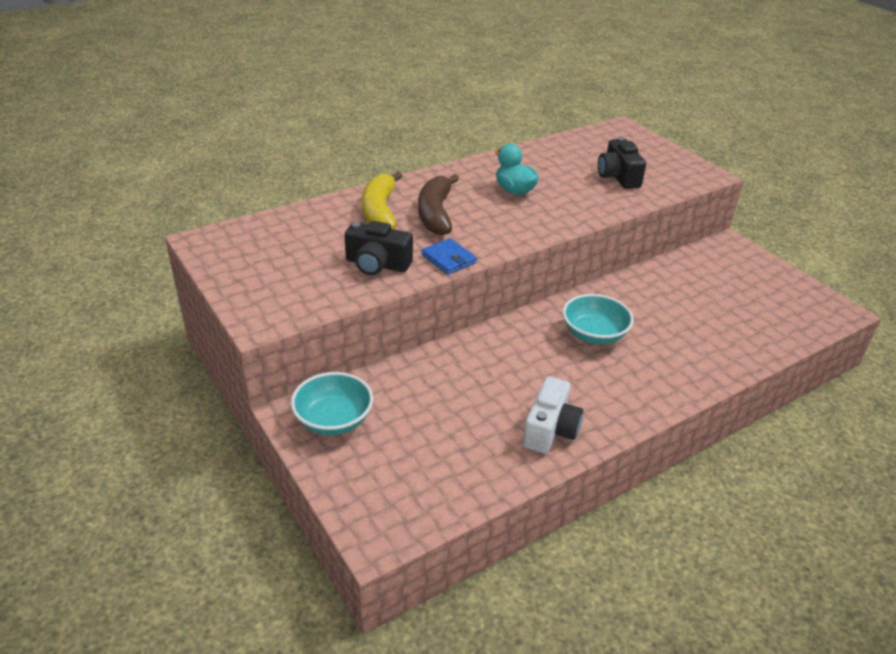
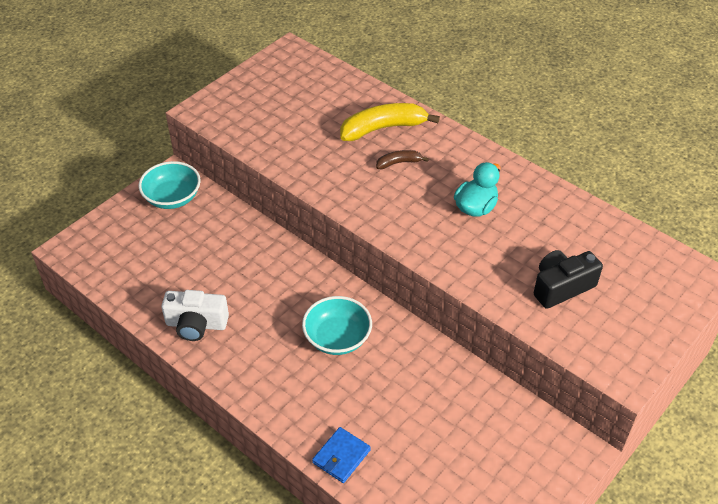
camera: 75 degrees right, 10 degrees up
(377, 264) = (299, 147): black camera -> none
(435, 214) = (399, 163): brown banana -> brown banana, size x0.50
(448, 259) = (326, 187): blue wallet -> blue wallet (341, 456)

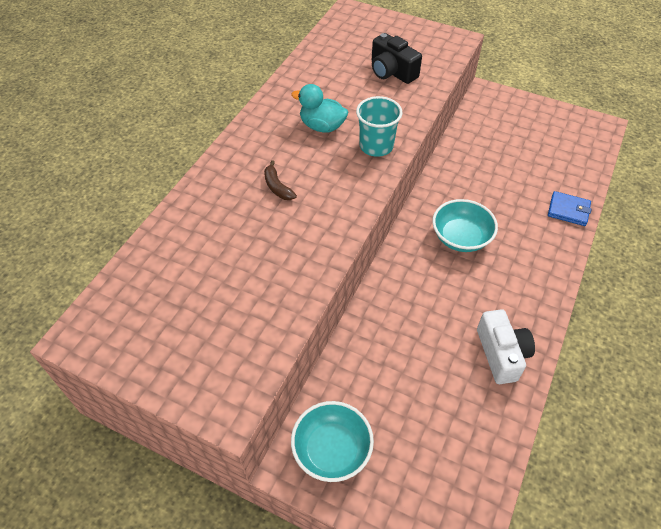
camera: 105 degrees left, 5 degrees up
(383, 128) = (225, 209): yellow banana -> none
(433, 242) = (376, 146): none -> turquoise cup

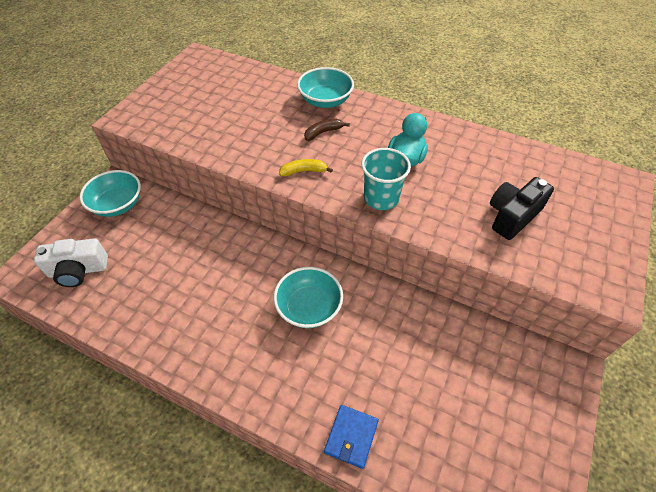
camera: 90 degrees right, 0 degrees up
(219, 185) = (325, 101): none -> turquoise bowl
(340, 202) = (304, 171): none -> yellow banana
(501, 354) = (166, 326): white camera -> white camera (78, 270)

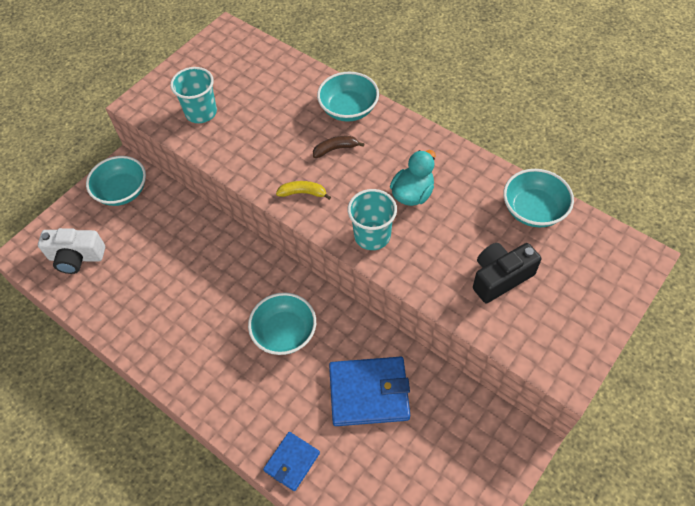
camera: 15 degrees right, 5 degrees up
(188, 118) = (201, 112): none -> turquoise cup
(408, 350) = (369, 393): none -> blue wallet
(517, 157) = (533, 210): none -> turquoise bowl

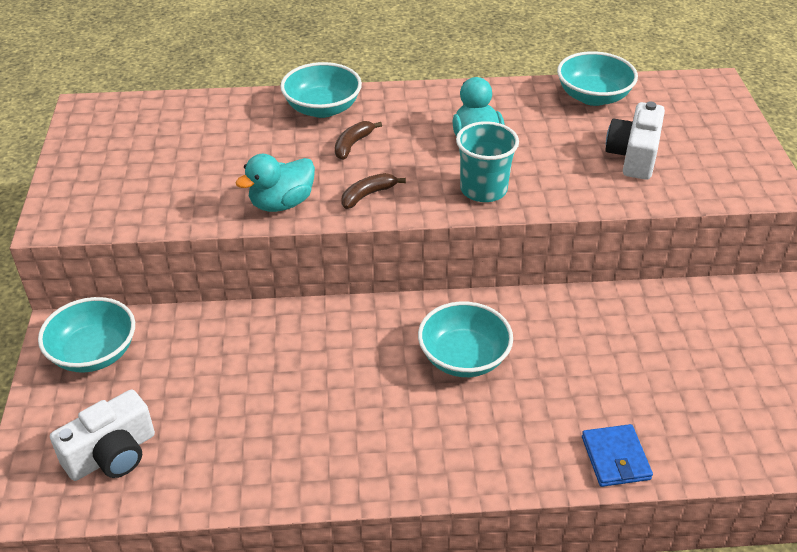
camera: 45 degrees left, 15 degrees down
(201, 112) = (152, 189): turquoise cup -> none
(252, 167) = (281, 203): none -> turquoise duck
(303, 193) = (368, 195): yellow banana -> brown banana
(369, 393) = (608, 349): blue wallet -> none
(500, 277) = (633, 156): black camera -> white camera

